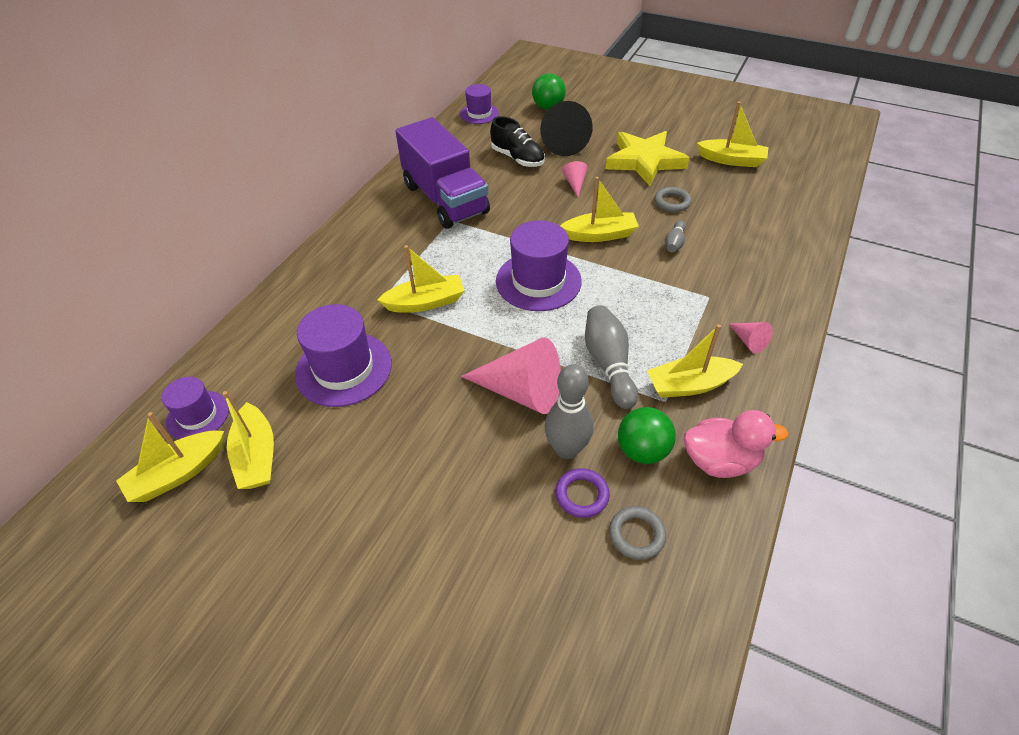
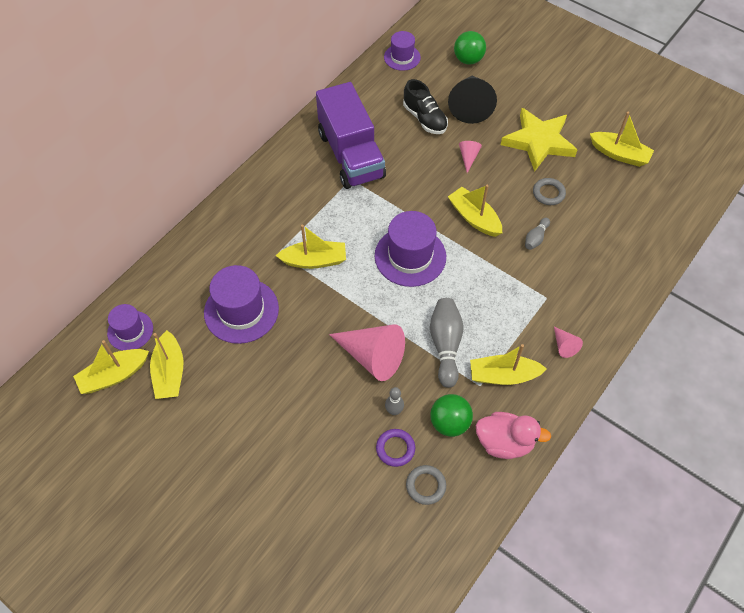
camera: 10 degrees right, 10 degrees up
(567, 449) = (394, 411): grey bowling pin -> grey bowling pin, size x0.54
(599, 235) = (474, 218): yellow boat -> yellow boat turned 135 degrees counterclockwise

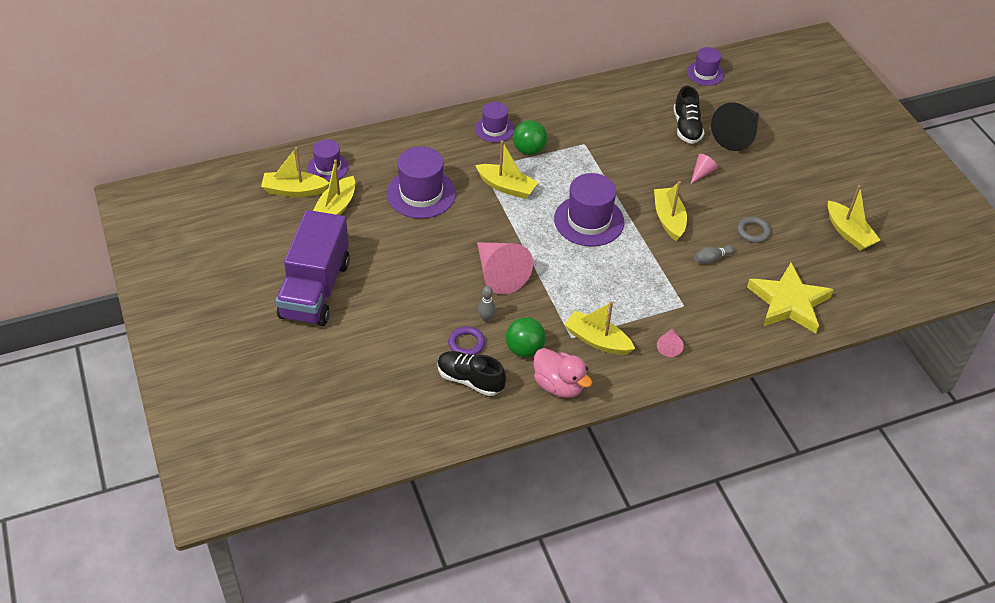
camera: 30 degrees right, 10 degrees down
(261, 205) = (494, 129): none -> purple hat
(351, 155) = (598, 126): purple truck -> purple truck (315, 289)
(425, 486) = (470, 380): grey ring -> black shoe
(445, 345) = (566, 296): grey bowling pin -> none
(468, 60) = (765, 100): green ball -> green ball (529, 150)
(538, 142) = (778, 190): yellow star -> yellow star (788, 302)

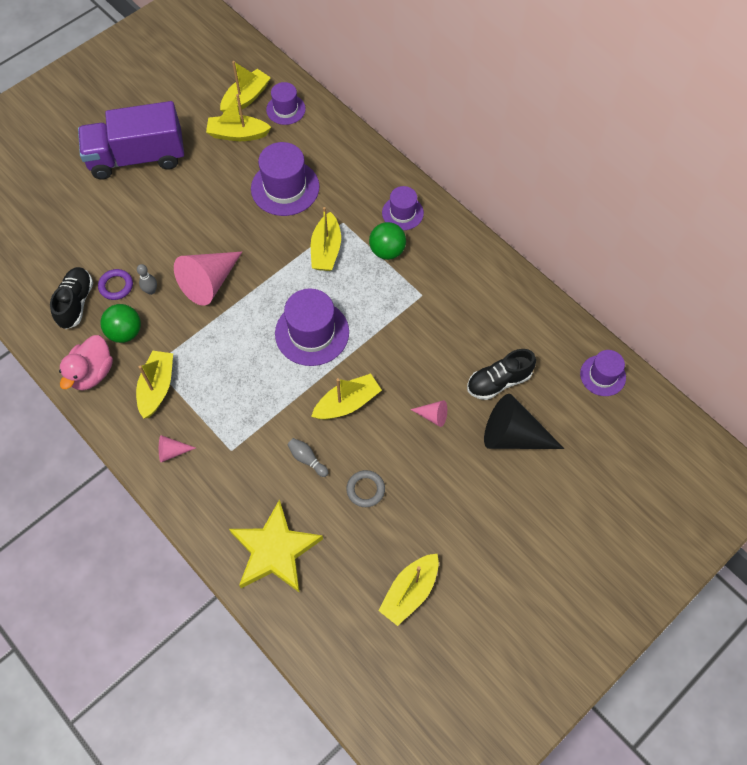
camera: 70 degrees right, 15 degrees up
(294, 190) = (246, 98): yellow boat -> yellow boat turned 60 degrees clockwise

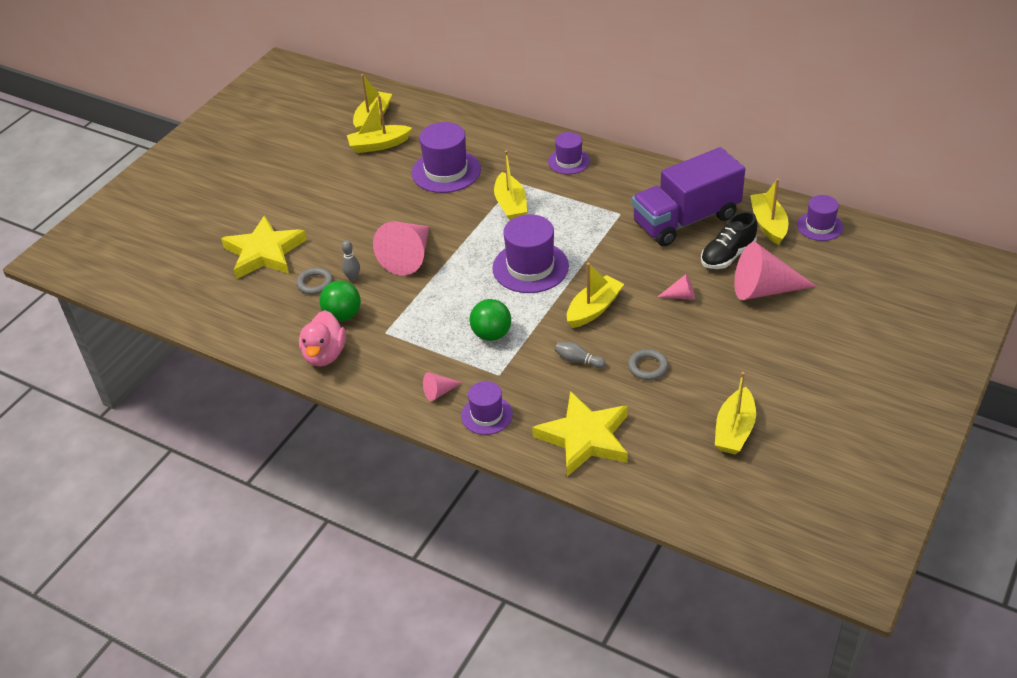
camera: 15 degrees left, 20 degrees down
(76, 303) = (280, 306): black shoe -> none
(87, 233) = (264, 252): none -> yellow star
(116, 286) = (315, 283): purple ring -> grey ring
(137, 157) = (287, 185): purple truck -> purple truck (686, 220)
(157, 387) = (398, 348): yellow boat -> yellow boat (768, 224)
(286, 109) = (416, 117): purple hat -> purple hat (487, 415)
(387, 251) = (569, 191): green ball -> green ball (491, 334)
(513, 436) = (764, 290): black cone -> pink cone

